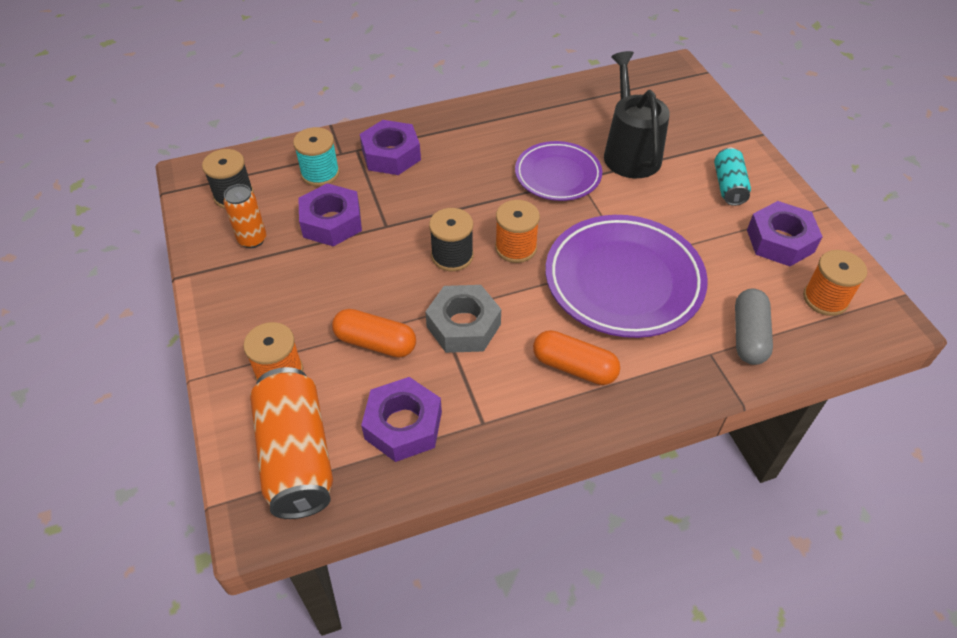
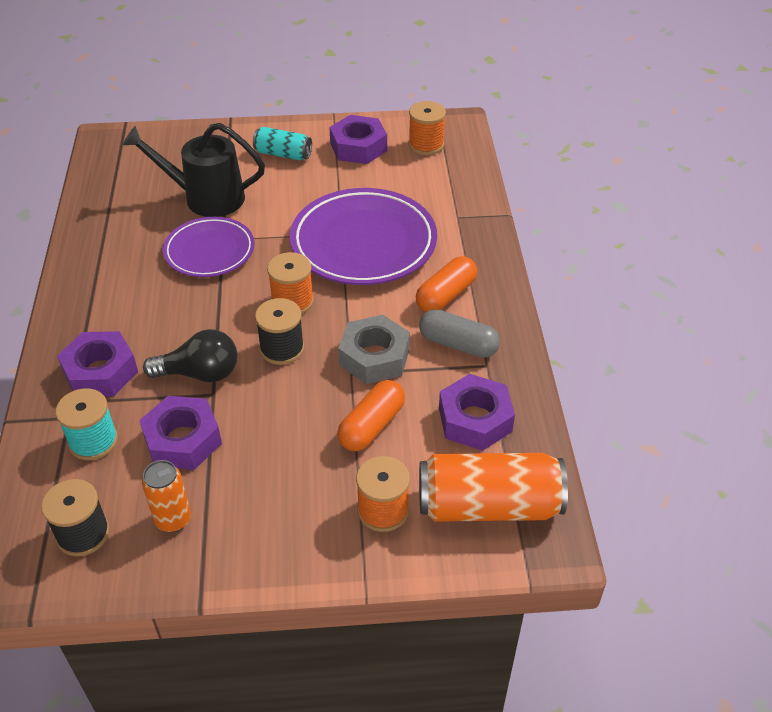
camera: 75 degrees left, 5 degrees down
(406, 211) = (200, 373): none -> black light bulb
(748, 336) = (447, 192): grey capsule -> grey capsule (458, 344)

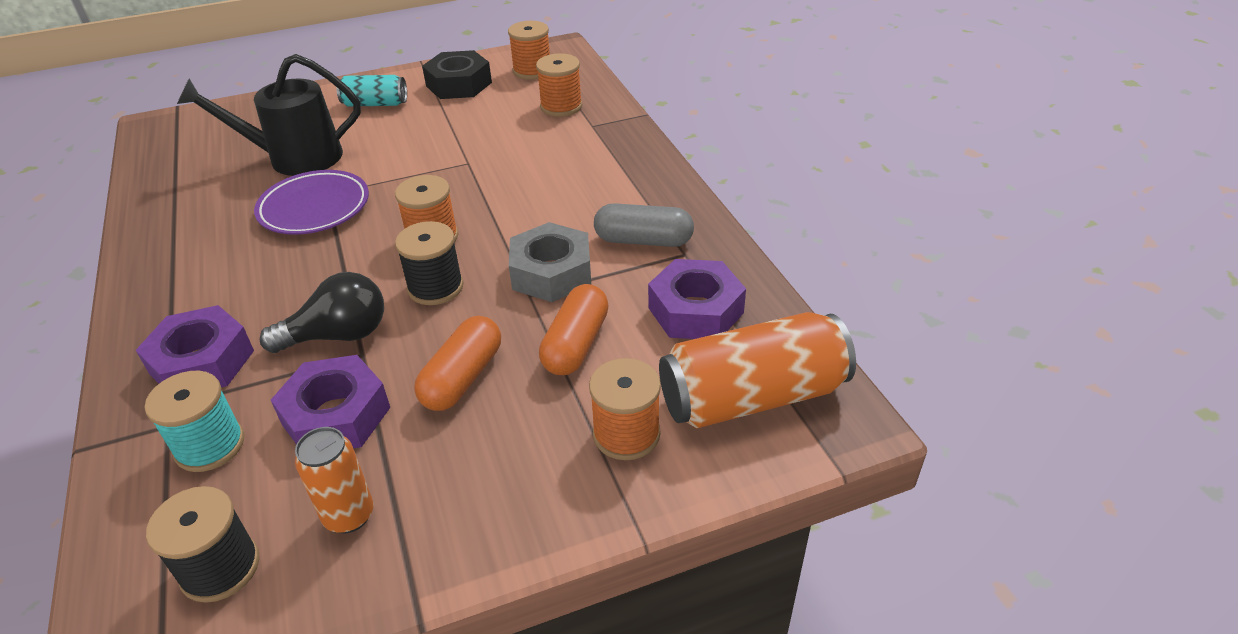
camera: 15 degrees left, 5 degrees down
(358, 147) = (459, 84): purple nut -> black nut
(363, 243) = (496, 167): purple plate -> none
(438, 190) = (561, 106): none -> orange spool
(446, 295) = (609, 197): orange capsule -> orange capsule (462, 378)

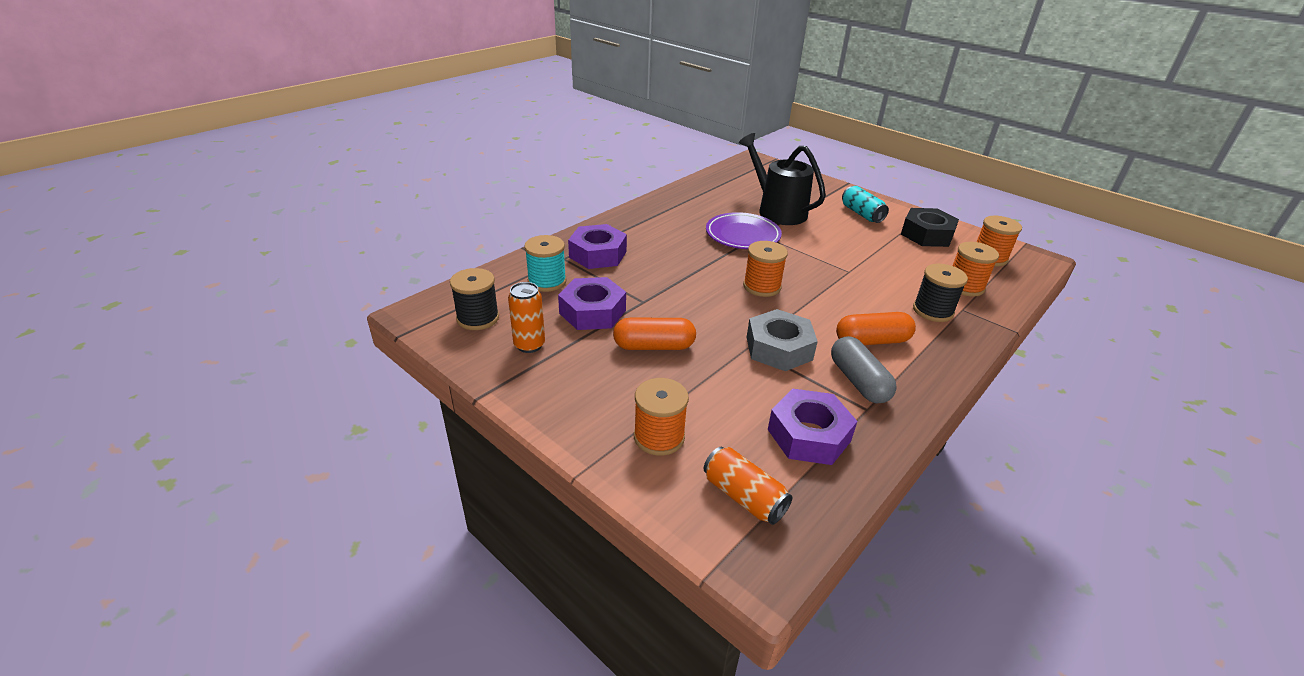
camera: 60 degrees right, 5 degrees down
(338, 335) = (650, 287): black light bulb -> none
(435, 287) = (719, 305): black spool -> black spool (933, 311)
(576, 344) = (721, 384): orange capsule -> orange capsule (872, 341)
(752, 396) = (744, 496): orange can -> orange can, size x0.56

